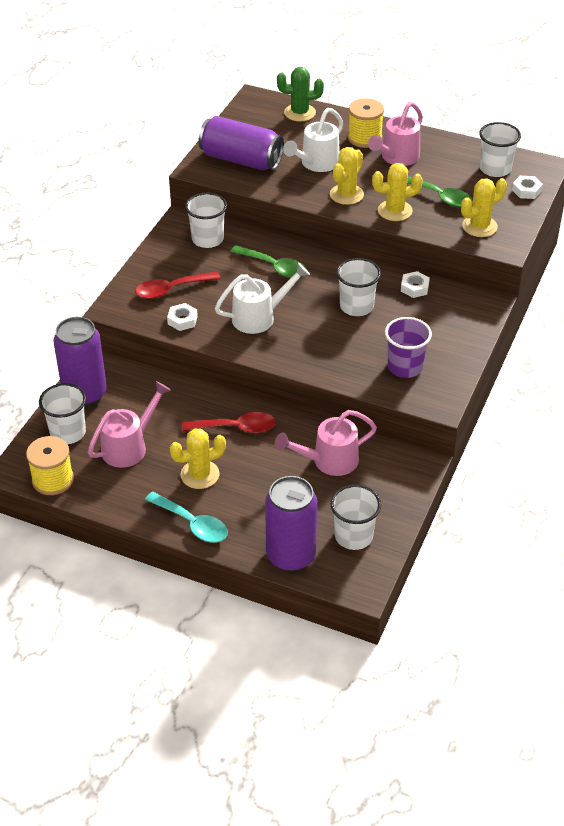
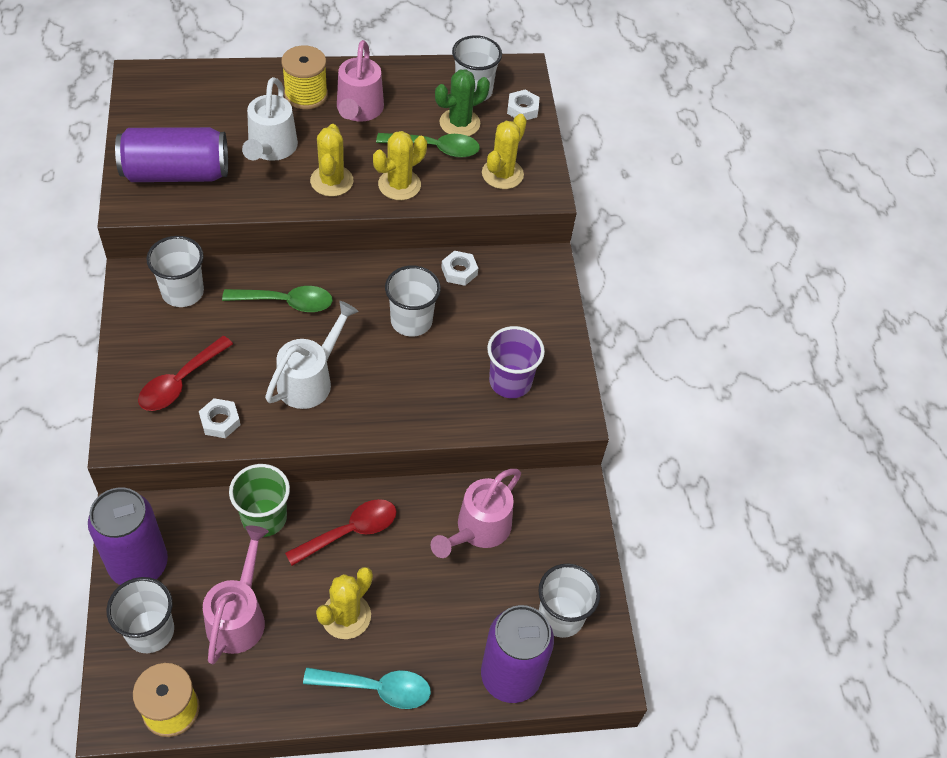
camera: 35 degrees left, 10 degrees up
(183, 398) = (264, 518): none -> green cup
(300, 113) = (208, 82): green cactus -> green cactus (459, 123)

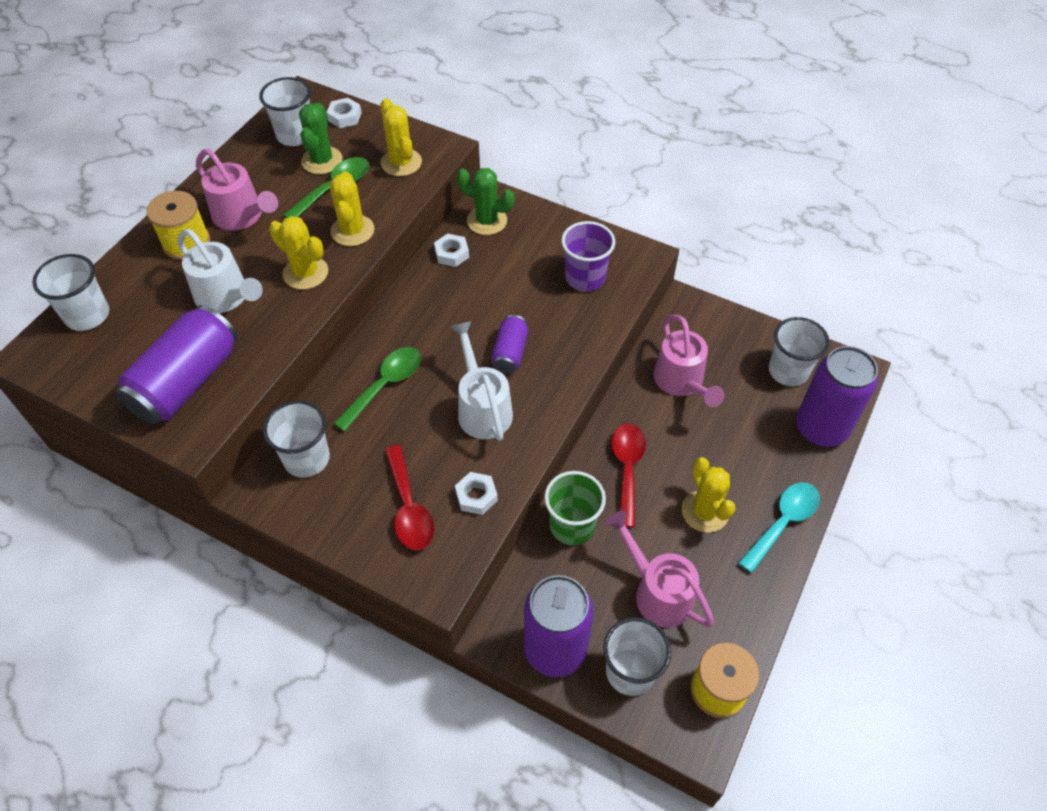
camera: 50 degrees left, 0 degrees up
(382, 369) = (510, 353): none -> purple can
(411, 321) = (476, 309): white cup -> white cup (87, 315)
(517, 276) = (487, 221): none -> green cactus

